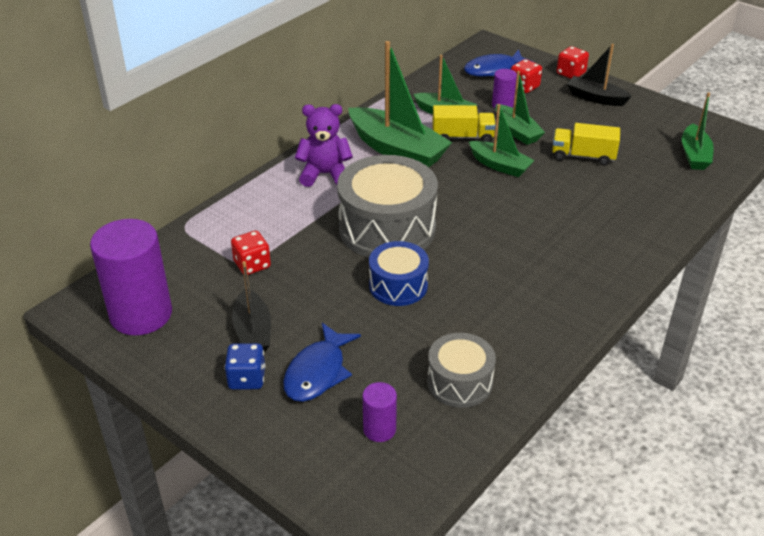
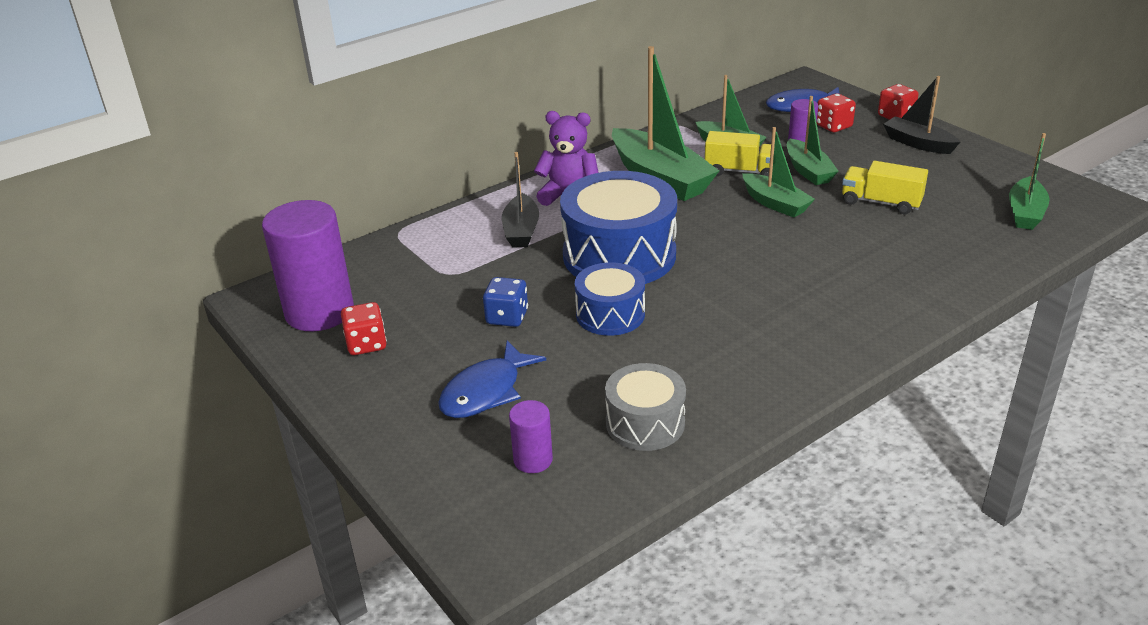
camera: 15 degrees right, 5 degrees down
(247, 378) = (405, 388): blue dice -> blue dice (507, 317)
(252, 265) = (455, 276): red dice -> red dice (366, 344)
(253, 331) = (430, 342): black boat -> black boat (521, 230)
(387, 228) = (619, 255): grey drum -> blue drum

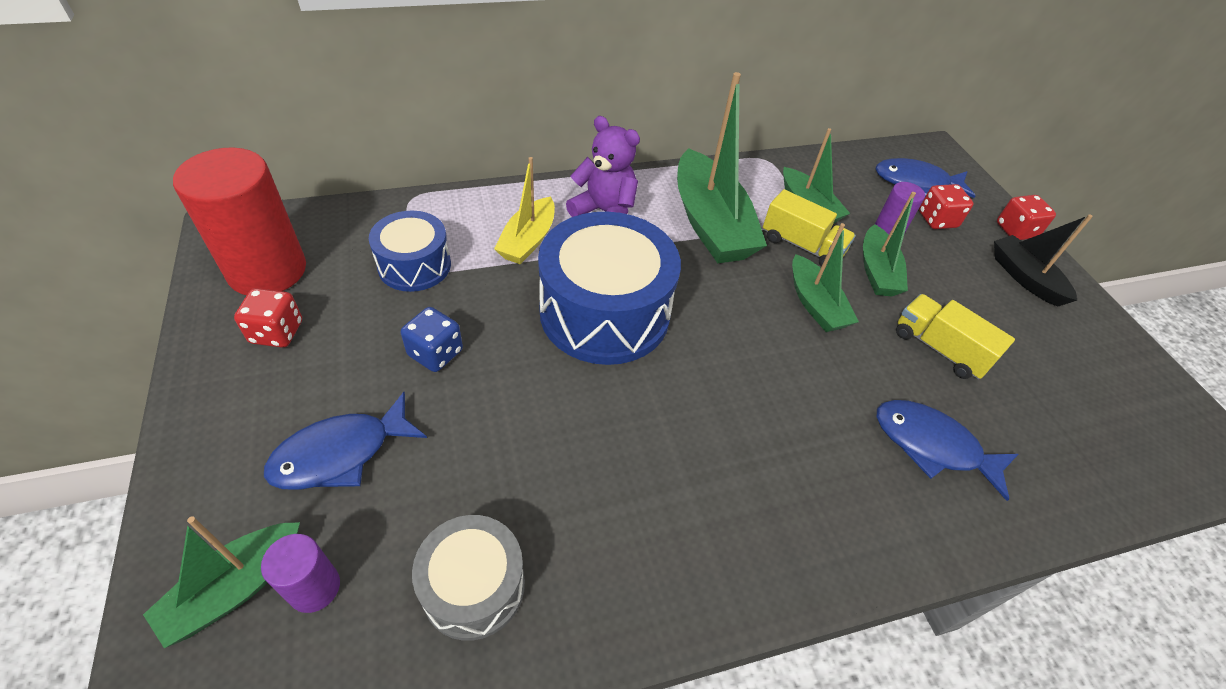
camera: 15 degrees right, 15 degrees up
(319, 312) = (267, 270): purple cylinder -> red cylinder
(521, 230) = (528, 240): black boat -> yellow boat
(610, 314) = (542, 394): blue drum -> blue drum (414, 265)
(907, 256) = (932, 446): none -> blue fish
(1025, 213) = (1115, 434): green boat -> green boat (235, 588)

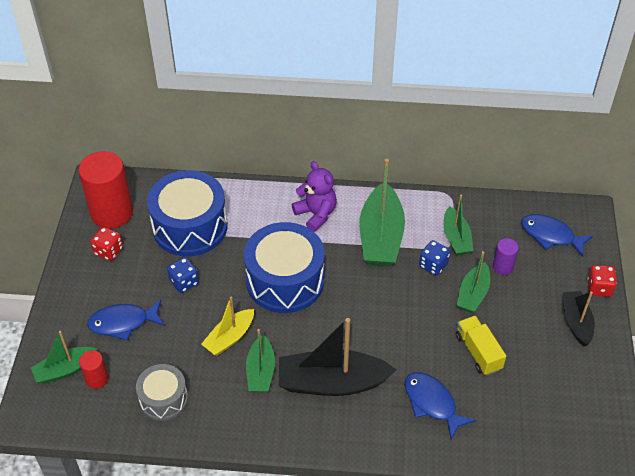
camera: 25 degrees right, 0 degrees up
(314, 588) = (97, 379): purple cylinder -> red cylinder
(414, 265) = (190, 227): blue drum -> blue drum, size x1.77
(528, 240) = (260, 224): yellow boat -> yellow boat (229, 338)
(763, 457) = (332, 382): none -> black boat
(802, 245) = (433, 265): yellow truck -> blue dice
(815, 304) = (416, 306): green boat -> green boat (260, 371)
(937, 220) = (544, 267): red dice -> none

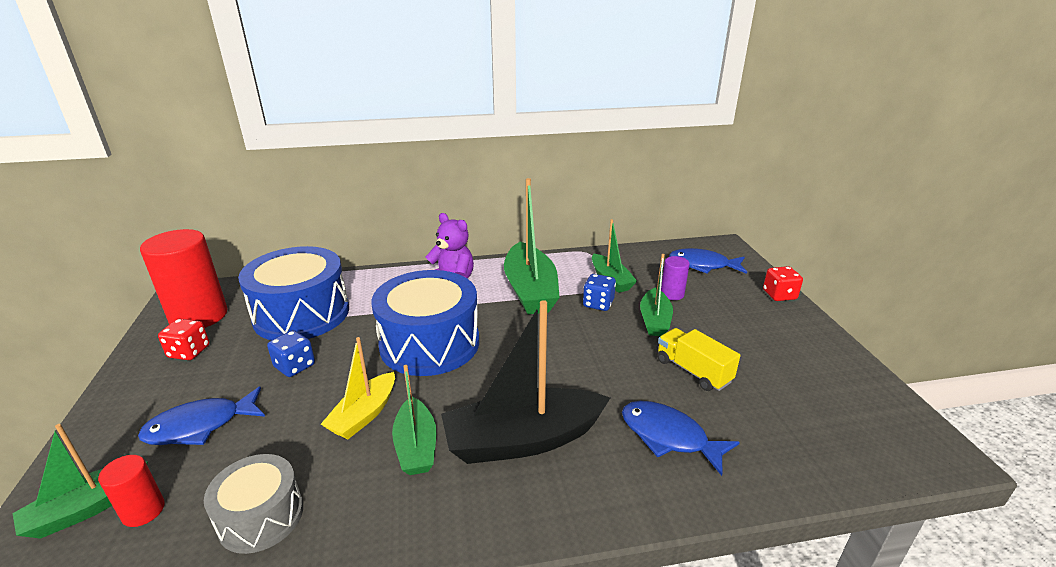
camera: 15 degrees left, 20 degrees down
(576, 322) = (779, 325): black boat -> none

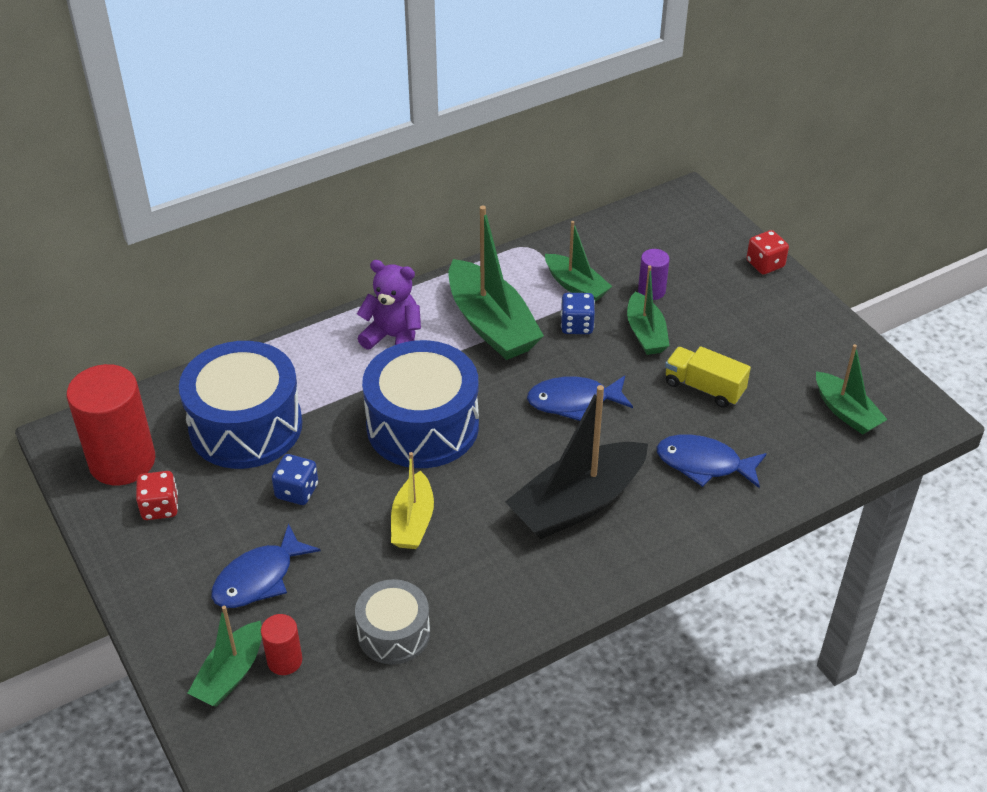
camera: 20 degrees left, 15 degrees up
(416, 446) = (484, 537): green boat -> green boat (846, 412)
(703, 265) = (672, 237): blue fish -> blue fish (574, 401)

